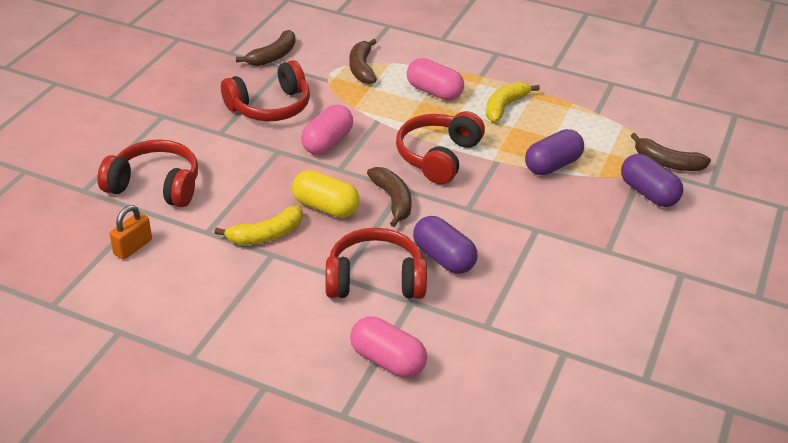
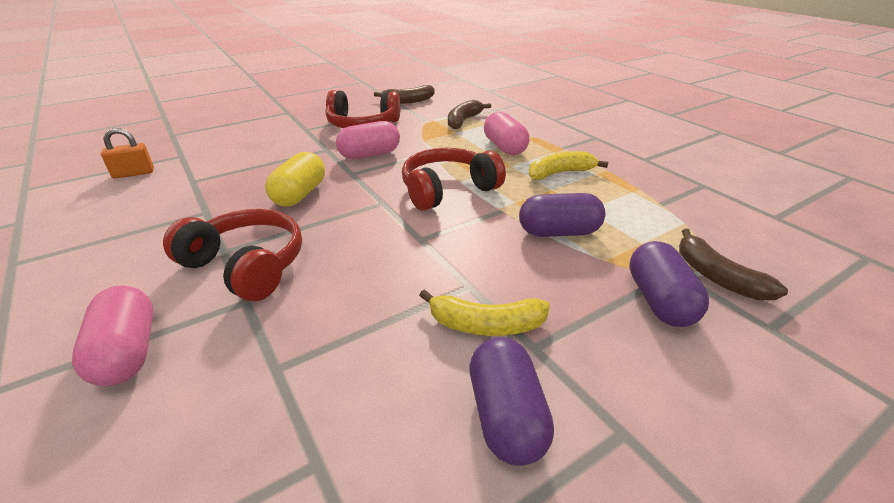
camera: 35 degrees right, 5 degrees down
(155, 185) = (214, 144): red headphones -> none
(266, 235) = (225, 197): yellow banana -> yellow banana (486, 325)
(325, 207) = (299, 194): yellow capsule -> yellow capsule turned 45 degrees clockwise
(393, 200) = (361, 208): brown banana -> none
(443, 258) = (335, 273): purple capsule -> purple capsule (506, 416)

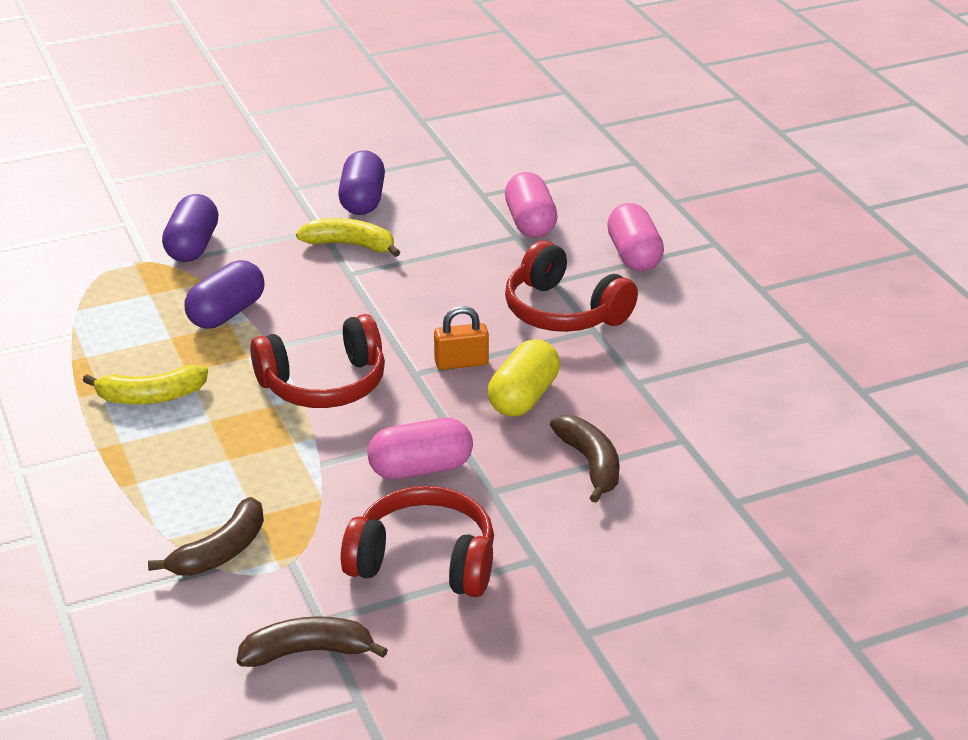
camera: 170 degrees left, 0 degrees up
(133, 173) = (783, 465): orange padlock -> orange padlock (461, 363)
(504, 147) = (192, 462): pink capsule -> pink capsule (530, 223)
(559, 232) = (226, 313): purple capsule -> purple capsule turned 60 degrees counterclockwise
(717, 277) = (118, 258): brown banana -> brown banana (590, 464)

